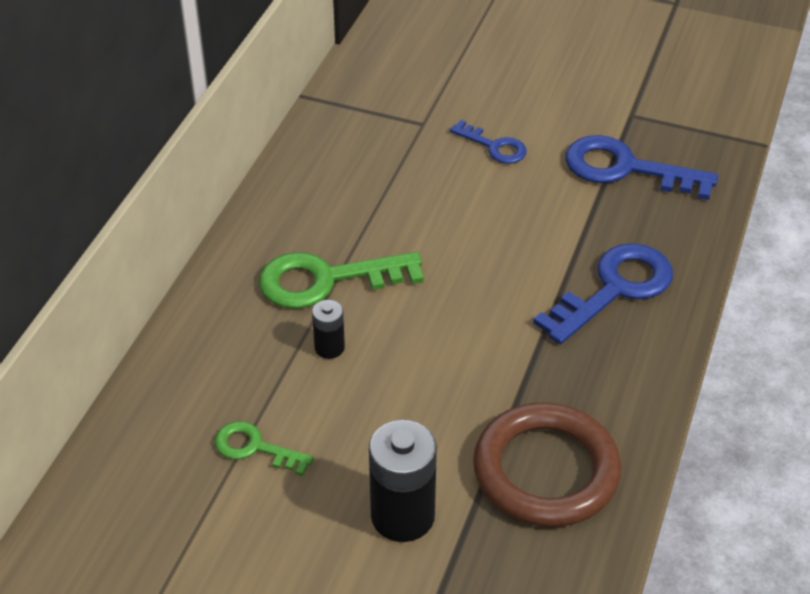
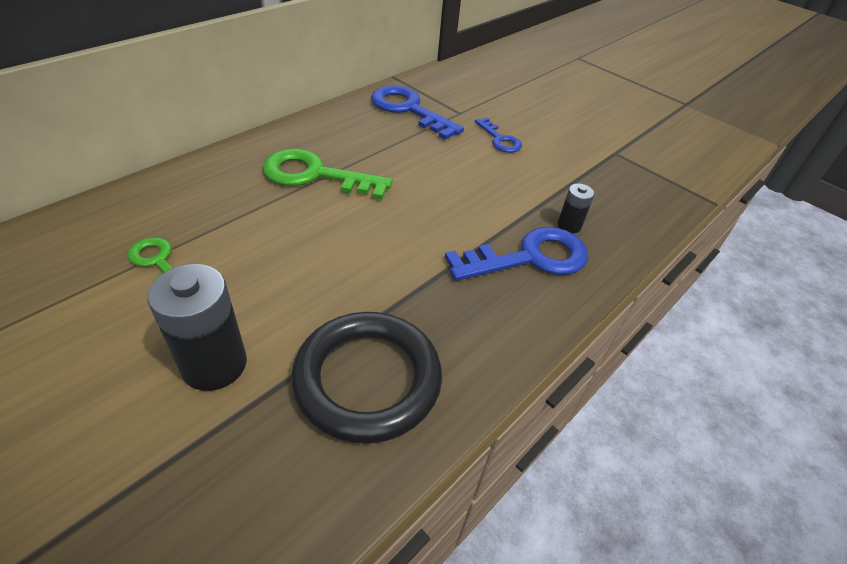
camera: 20 degrees right, 0 degrees up
(329, 347) = (277, 216): black battery -> black battery (569, 226)
(546, 471) = (367, 379): brown ring -> black ring
(626, 169) = (591, 183): blue key -> blue key (409, 110)

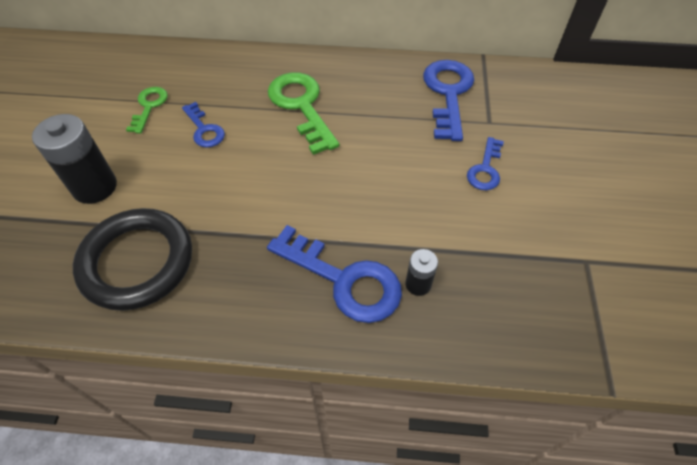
camera: 55 degrees right, 10 degrees up
(254, 243) = (204, 129): none -> blue key

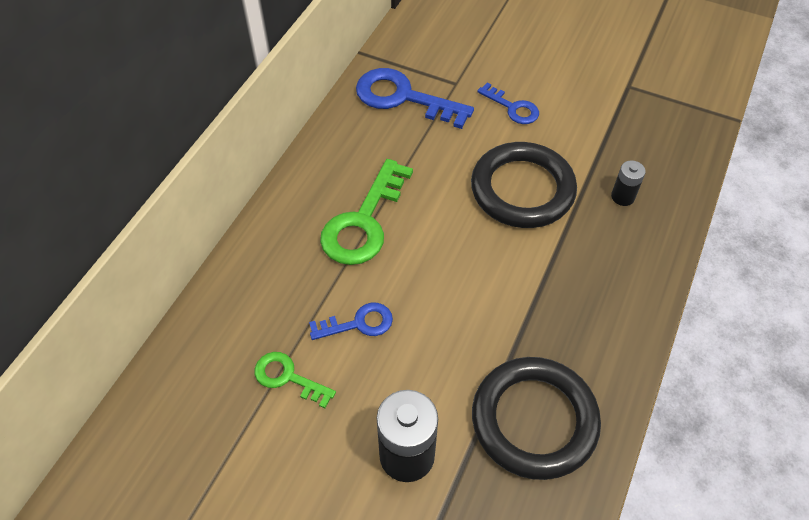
camera: 70 degrees left, 0 degrees up
(301, 106) = (364, 222): green key -> green key turned 60 degrees counterclockwise
(344, 279) = (604, 247): blue key -> none
(385, 199) = (522, 189): none -> black ring

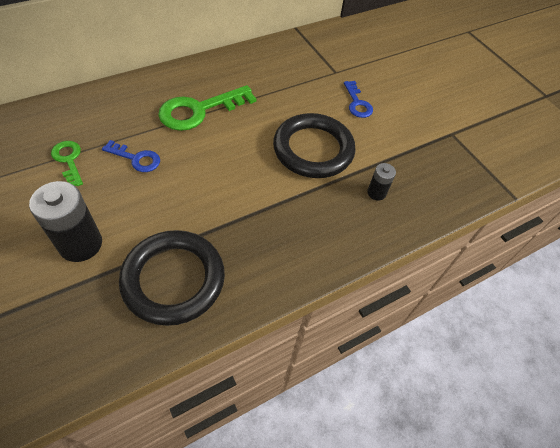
camera: 30 degrees right, 0 degrees up
(403, 98) = (295, 62): blue key -> none

